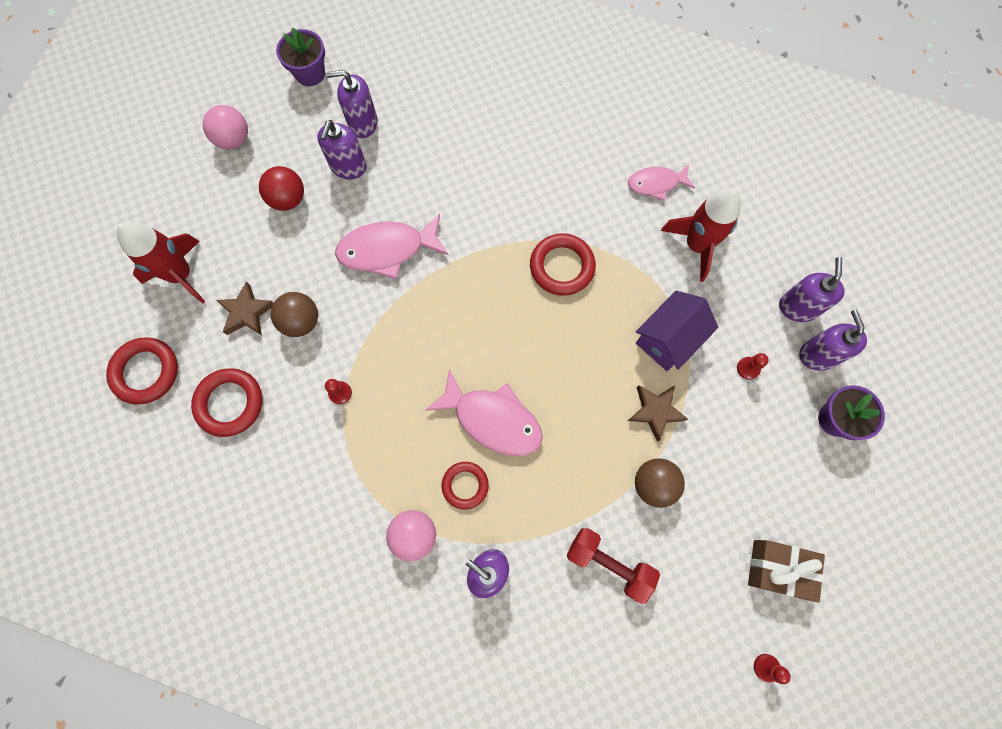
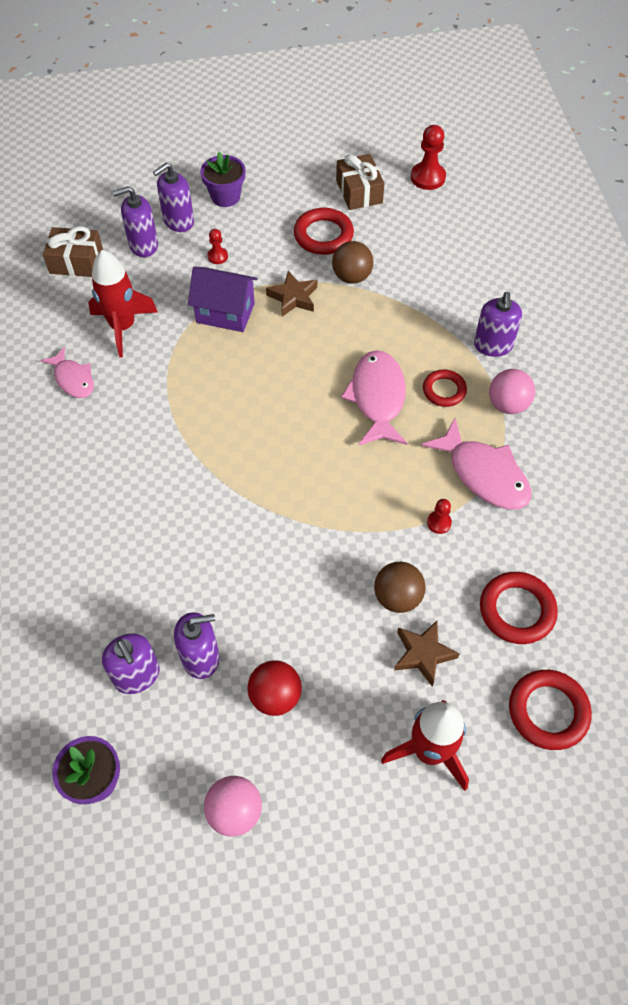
camera: 120 degrees left, 15 degrees down
(387, 249) = (274, 563): pink fish -> pink fish (484, 474)
(562, 267) = (203, 413): red ring -> red ring (323, 235)
(609, 563) = (429, 279): red dumbbell -> none
(766, 667) = (428, 177): red pawn -> red pawn, size x1.82
(802, 240) = (76, 262): none -> brown gift

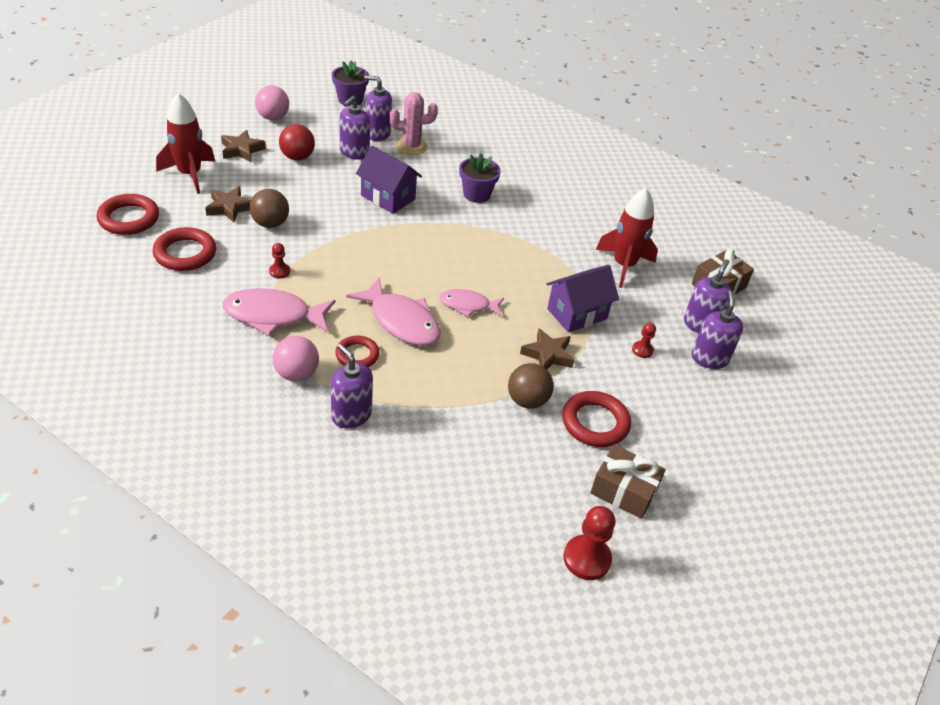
camera: 130 degrees right, 15 degrees down
(73, 379) = (602, 223): pink fish -> pink fish (468, 305)
(124, 621) = (411, 146): none -> pink cactus
(225, 196) = (713, 404): purple flower pot -> purple flower pot (476, 194)
(239, 553) = (388, 197): none -> purple house
(331, 760) = (242, 150): none -> brown star

